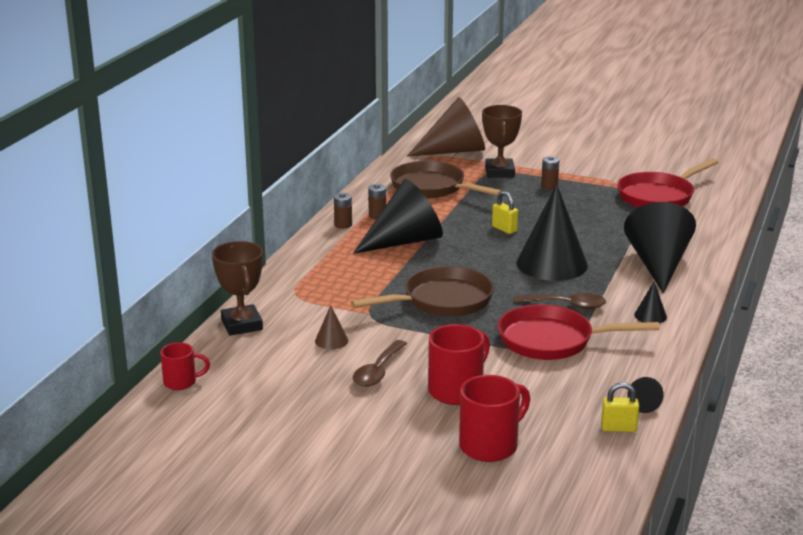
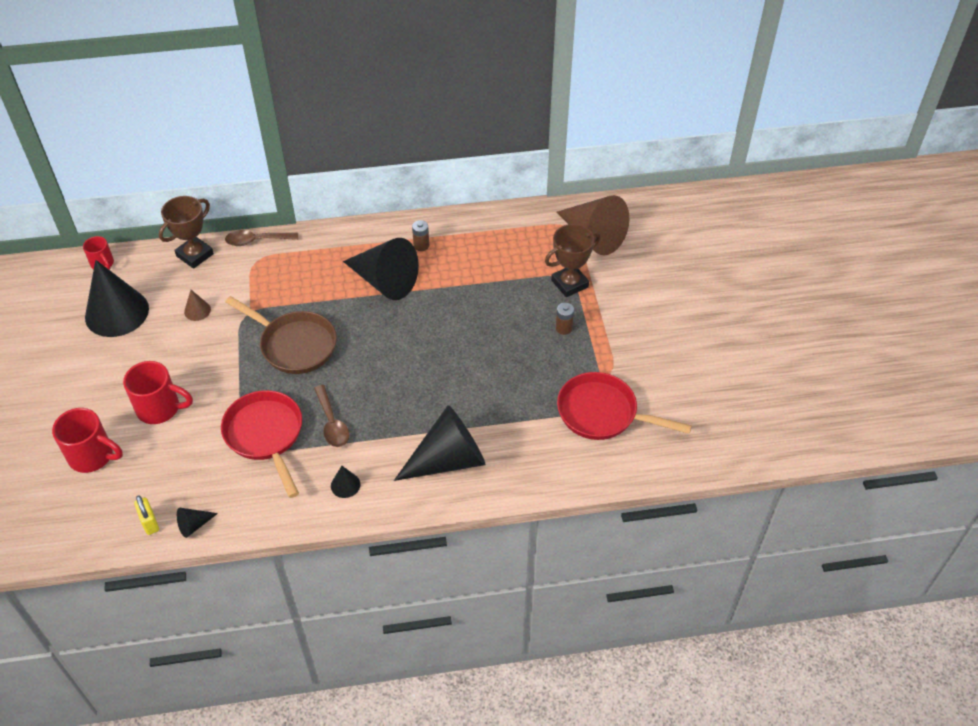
camera: 60 degrees right, 25 degrees up
(343, 225) = (390, 234): brown battery -> none
(378, 371) = (166, 354): brown spoon -> brown spoon (256, 241)
(432, 187) = (501, 254): brown pan -> none
(504, 229) = (450, 332): yellow padlock -> none
(552, 264) = (402, 387): black cone -> black cone (117, 312)

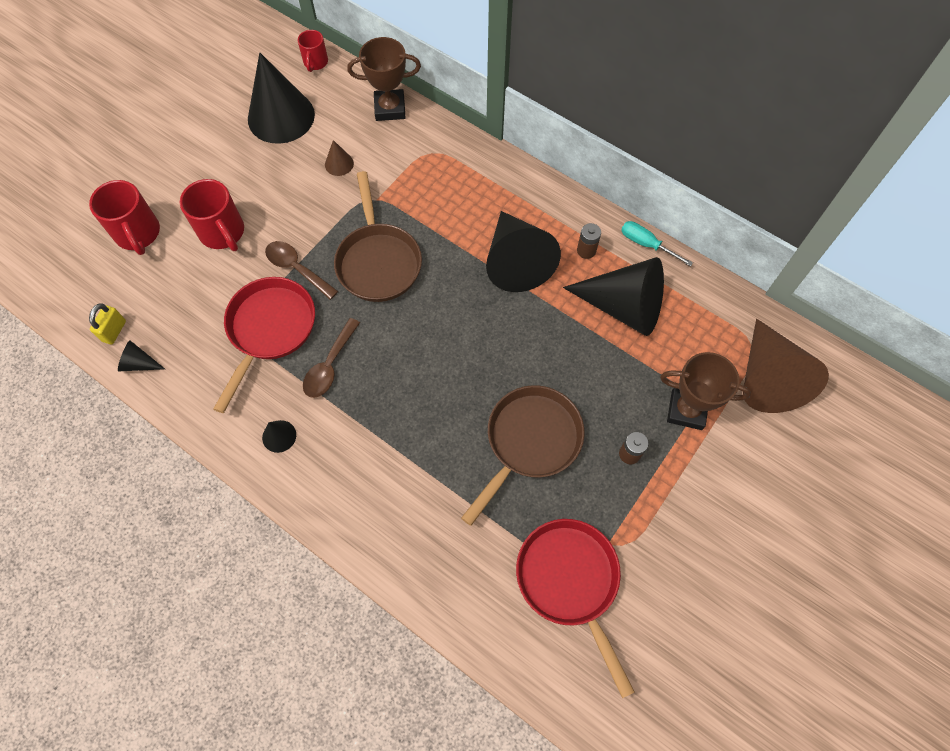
camera: 45 degrees right, 15 degrees up
(256, 241) = (451, 133): brown spoon -> brown spoon (297, 268)
(448, 460) = (383, 493): black cone -> black cone (623, 307)
(453, 217) = (646, 244): none -> turquoise screwdriver
(502, 365) = (529, 441): none -> brown pan

